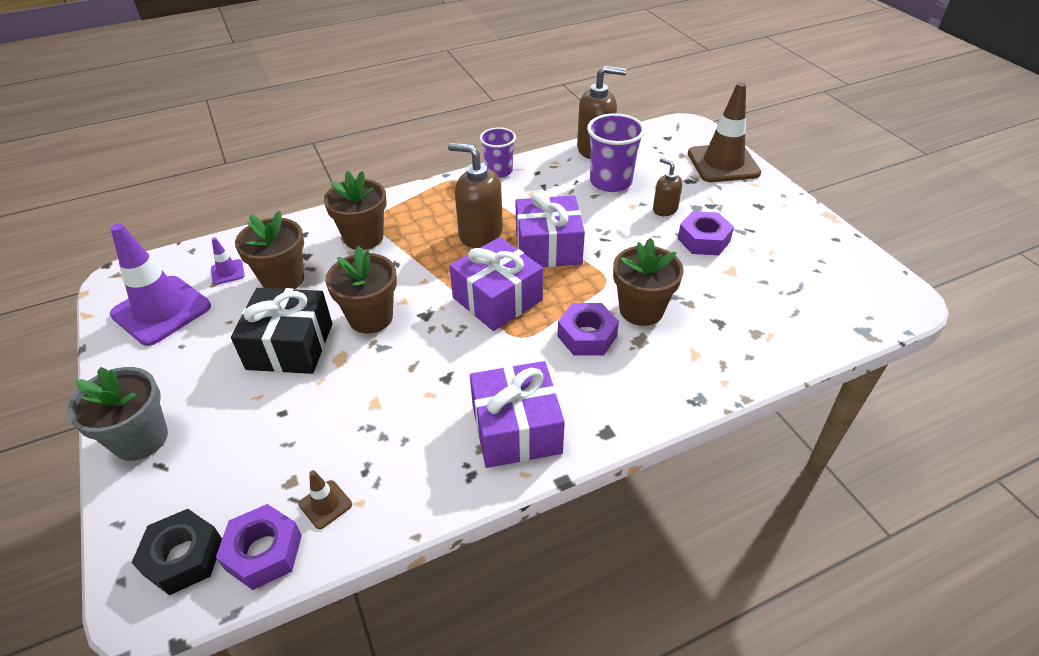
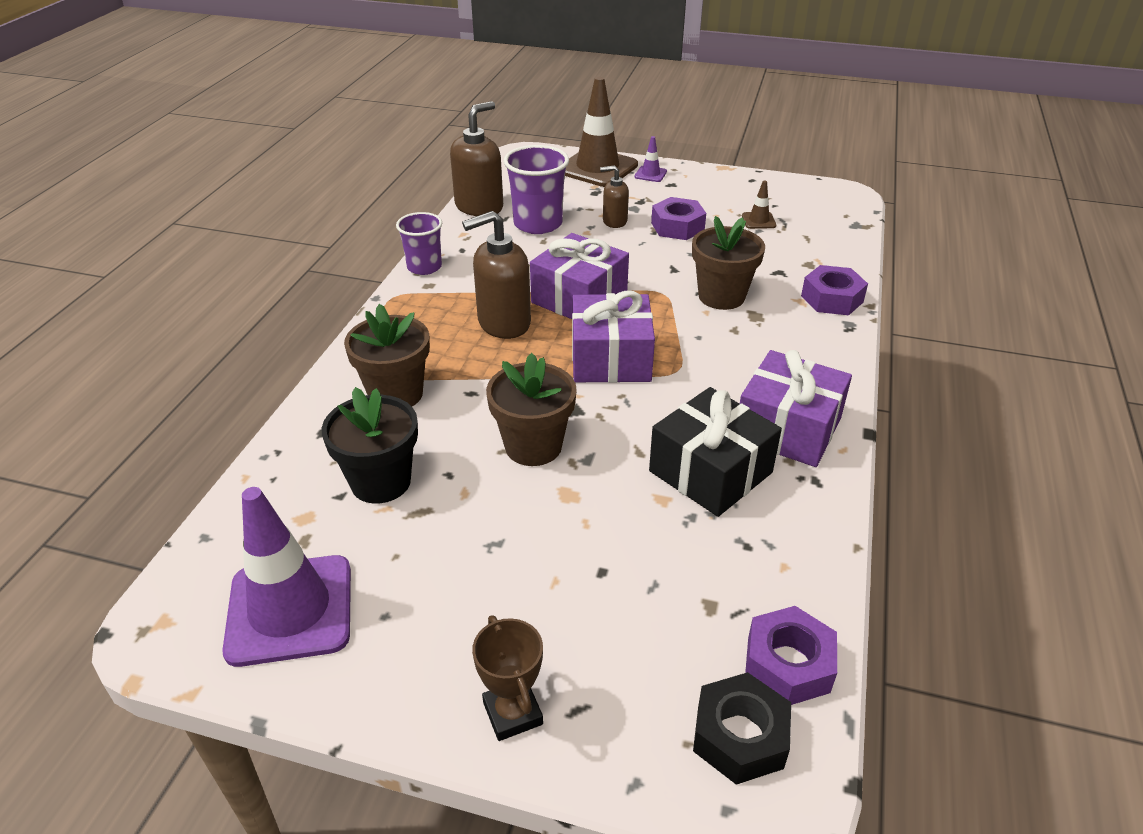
camera: 50 degrees left, 5 degrees down
(141, 439) = (512, 713): grey flower pot -> brown trophy
(227, 272) = (300, 521): purple traffic cone -> purple traffic cone (650, 174)
(283, 279) = (381, 482): brown flower pot -> black flower pot
(290, 346) = (503, 523): black gift -> black gift (710, 472)
(325, 504) = (765, 591): brown traffic cone -> brown traffic cone (758, 221)
(587, 336) = (719, 337): purple nut -> purple nut (832, 299)

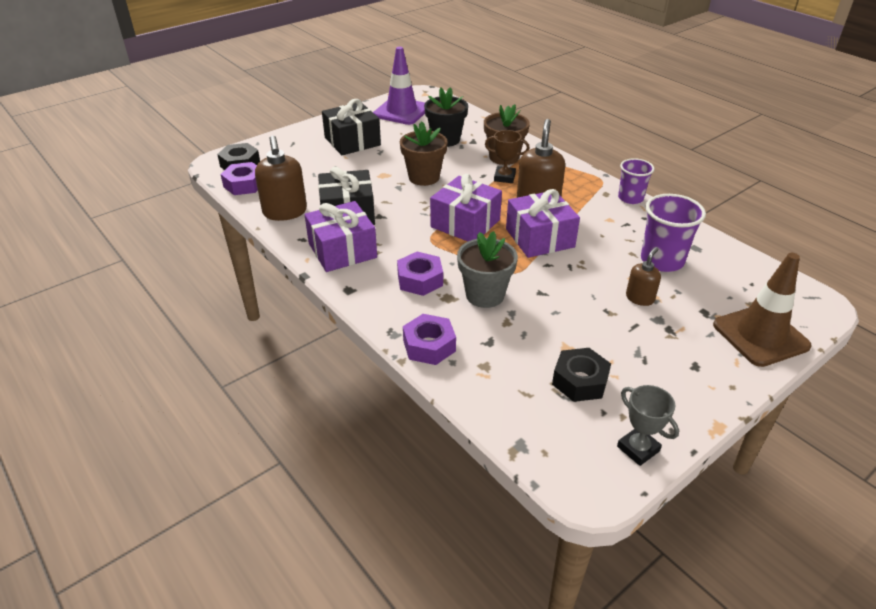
camera: 125 degrees right, 0 degrees up
(479, 207) = (711, 245): brown soap dispenser -> brown soap dispenser (285, 212)
(488, 608) = (352, 141): none -> black gift
(512, 713) = (308, 133): brown trophy -> brown trophy (504, 177)
(650, 174) = (727, 363): purple traffic cone -> none
(677, 227) = (605, 326): purple nut -> purple nut (420, 280)
(721, 296) = (485, 295): brown flower pot -> grey flower pot
(758, 221) = (580, 381): brown traffic cone -> black nut
(787, 186) = (638, 449): none -> grey trophy

